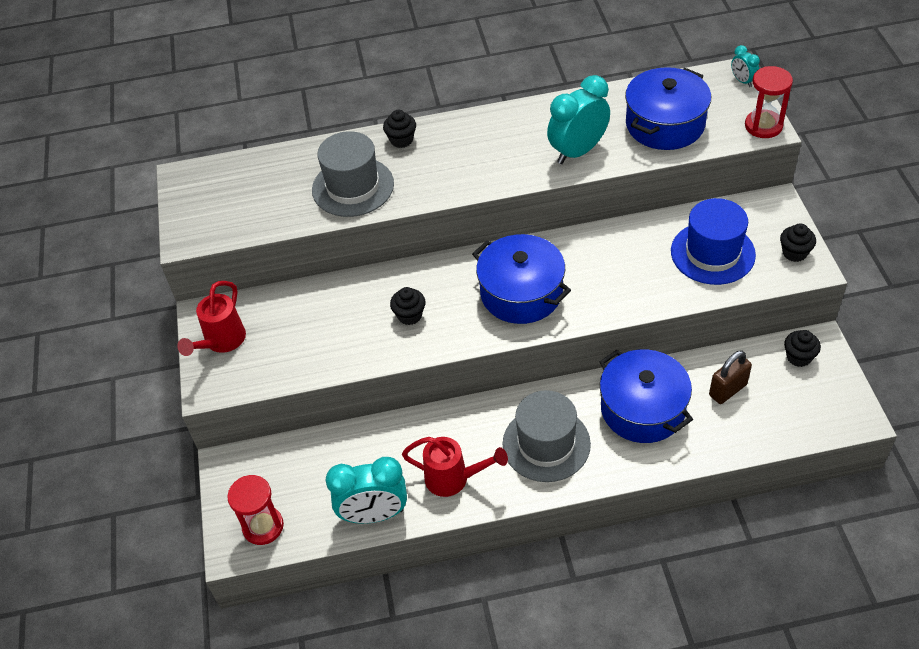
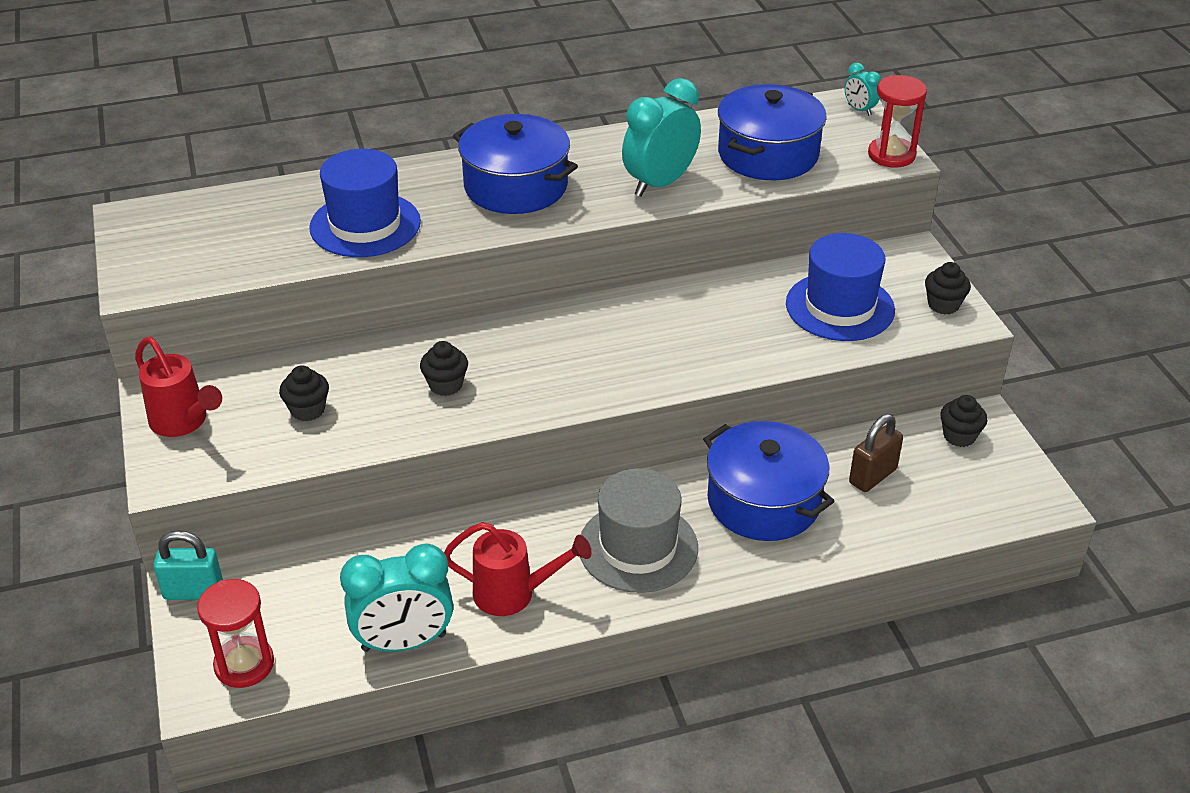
camera: 10 degrees left, 10 degrees down
(221, 342) = (183, 423): red watering can -> red watering can turned 60 degrees counterclockwise
(229, 467) = (193, 592): none -> turquoise padlock
(353, 187) = (365, 225): grey hat -> blue hat
(401, 140) = (427, 174): black cupcake -> black cupcake (307, 410)
(521, 293) = (595, 356): blue pot -> blue pot (516, 186)

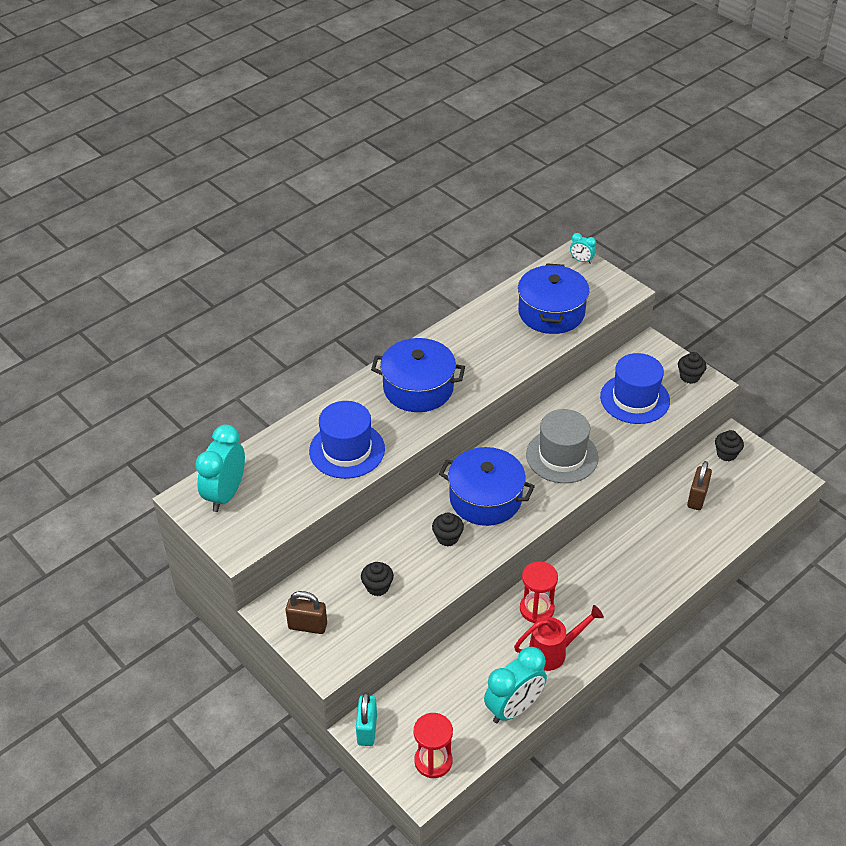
camera: 25 degrees left, 5 degrees up
(183, 423) = (307, 626): red watering can -> brown padlock
(193, 592) = (367, 729): turquoise padlock -> turquoise padlock turned 60 degrees counterclockwise
(638, 547) = (601, 594): grey hat -> grey hat (562, 456)
(660, 183) = (503, 356): turquoise clock -> turquoise clock (225, 494)
(763, 501) = (649, 537): blue pot -> blue pot (485, 498)
(891, 155) = (621, 289): red hourglass -> red hourglass (536, 609)

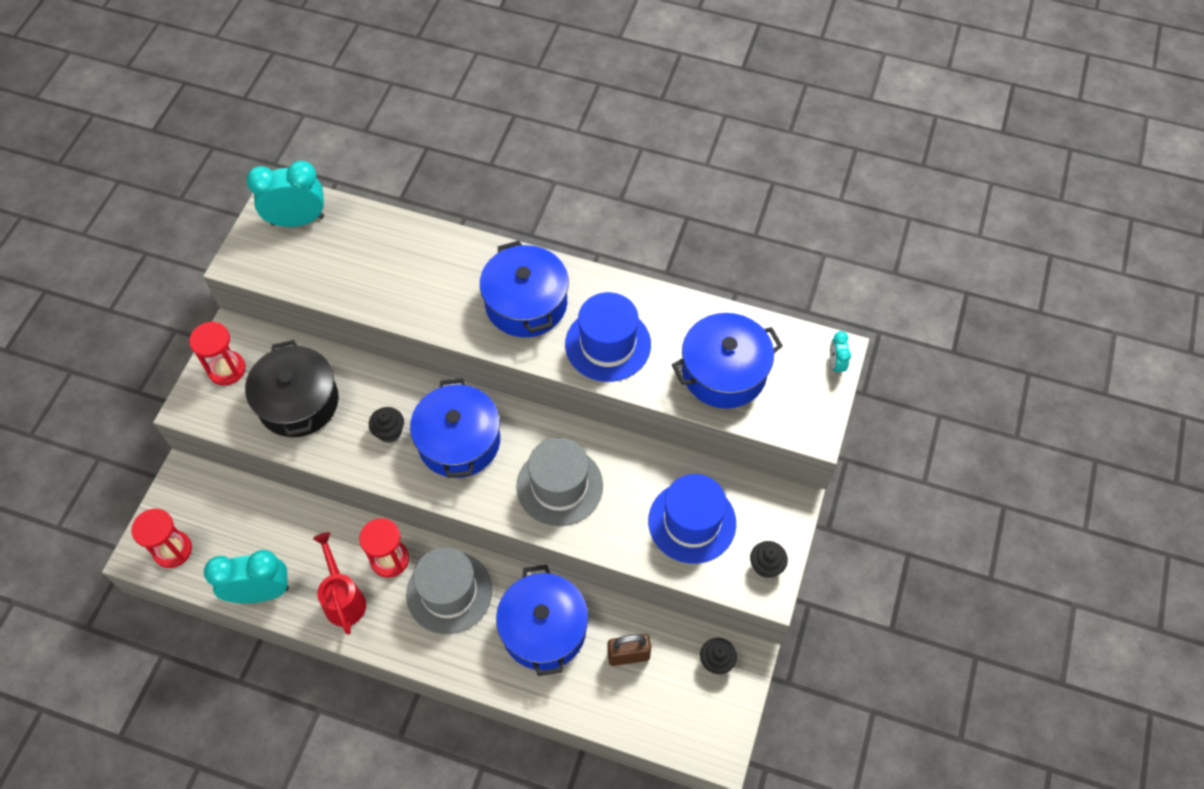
camera: 60 degrees right, 15 degrees up
(307, 626) = (227, 369): brown padlock -> red hourglass
(347, 450) = (405, 285): blue hat -> blue hat (608, 344)
(367, 729) = (184, 479): turquoise padlock -> none
(377, 587) = (298, 402): black cupcake -> black pot
(514, 708) = (260, 592): turquoise clock -> turquoise clock turned 150 degrees clockwise
(553, 652) = (343, 598): red watering can -> red watering can turned 150 degrees counterclockwise
(588, 582) = (449, 592): none -> grey hat
(650, 537) = (544, 629): none -> blue pot

